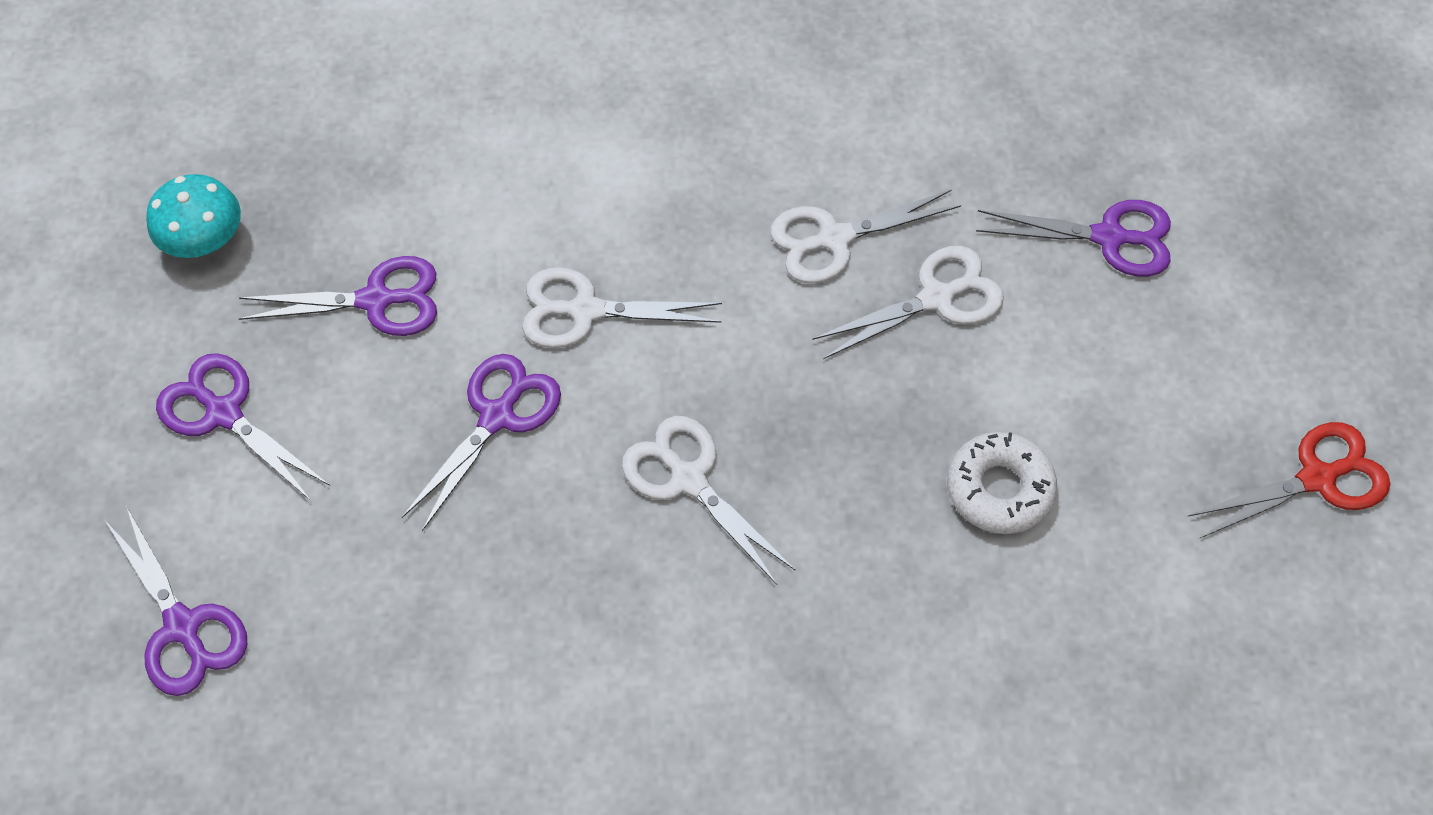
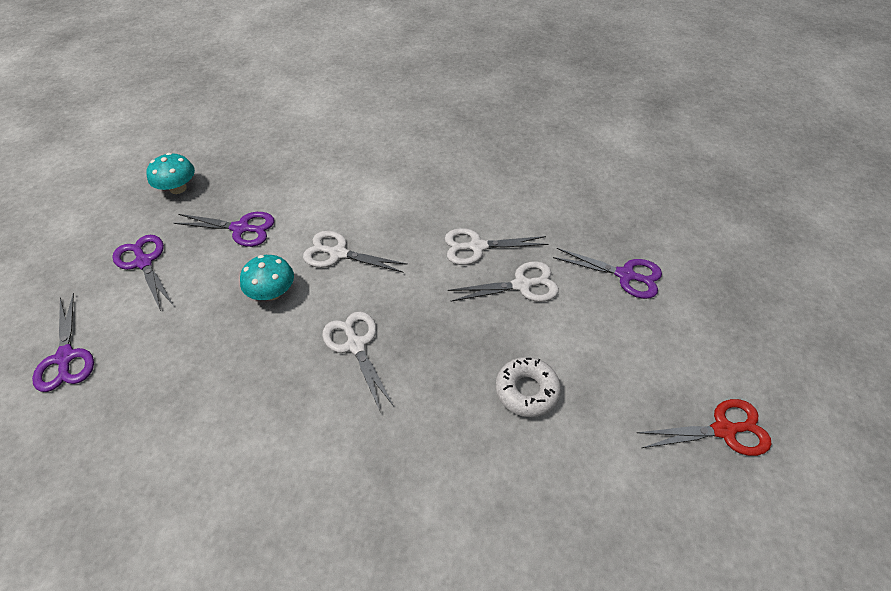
camera: 15 degrees right, 10 degrees down
(497, 416) = (272, 292): purple scissors -> turquoise mushroom

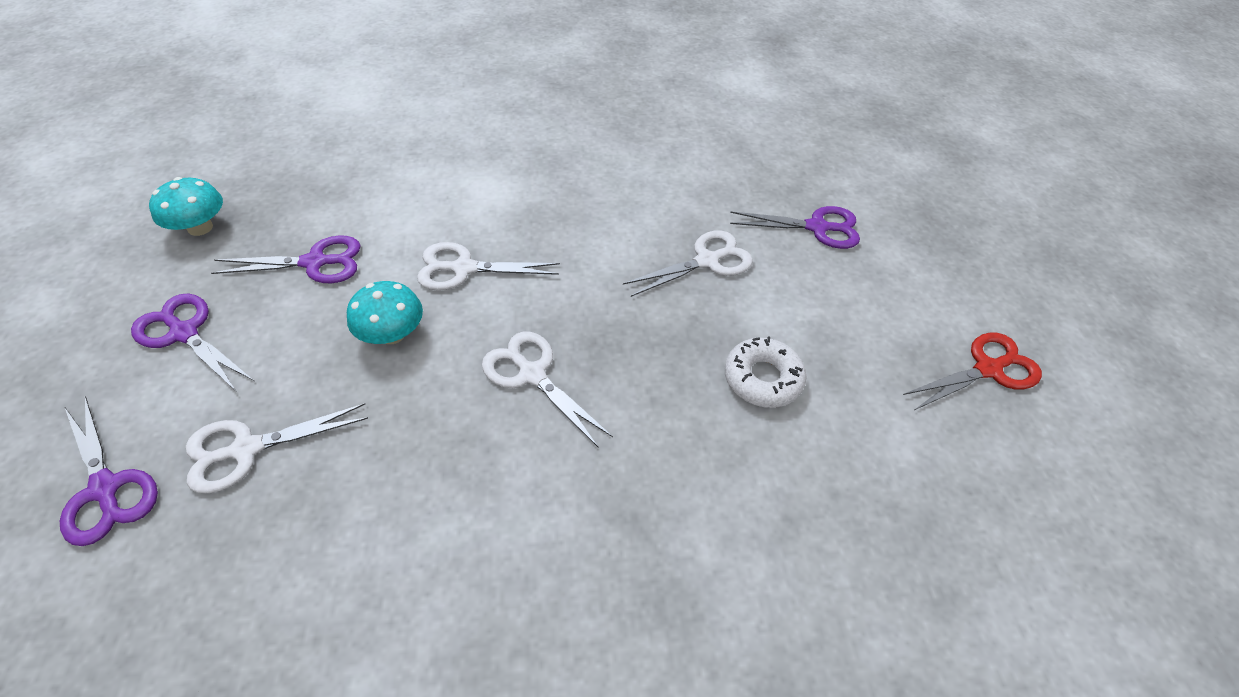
camera: 20 degrees left, 0 degrees up
(477, 247) = (636, 228): white scissors -> white scissors (246, 449)

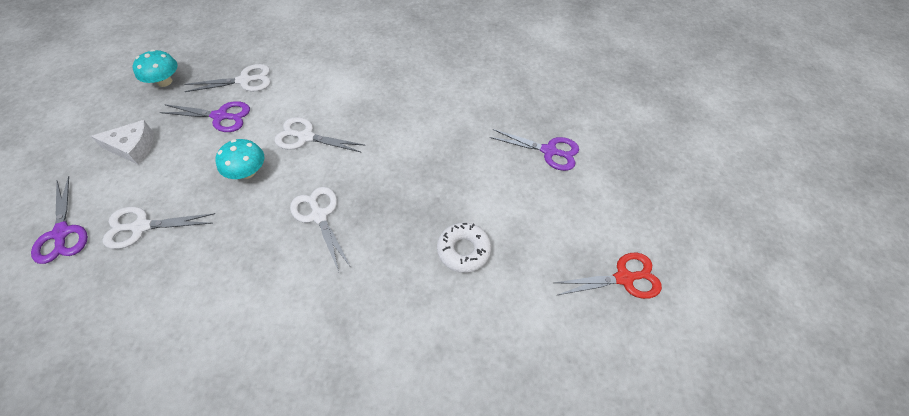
camera: 15 degrees right, 5 degrees up
(184, 333) = (133, 147): purple scissors -> white cheese
(707, 261) = (462, 161): white scissors -> white scissors (244, 81)

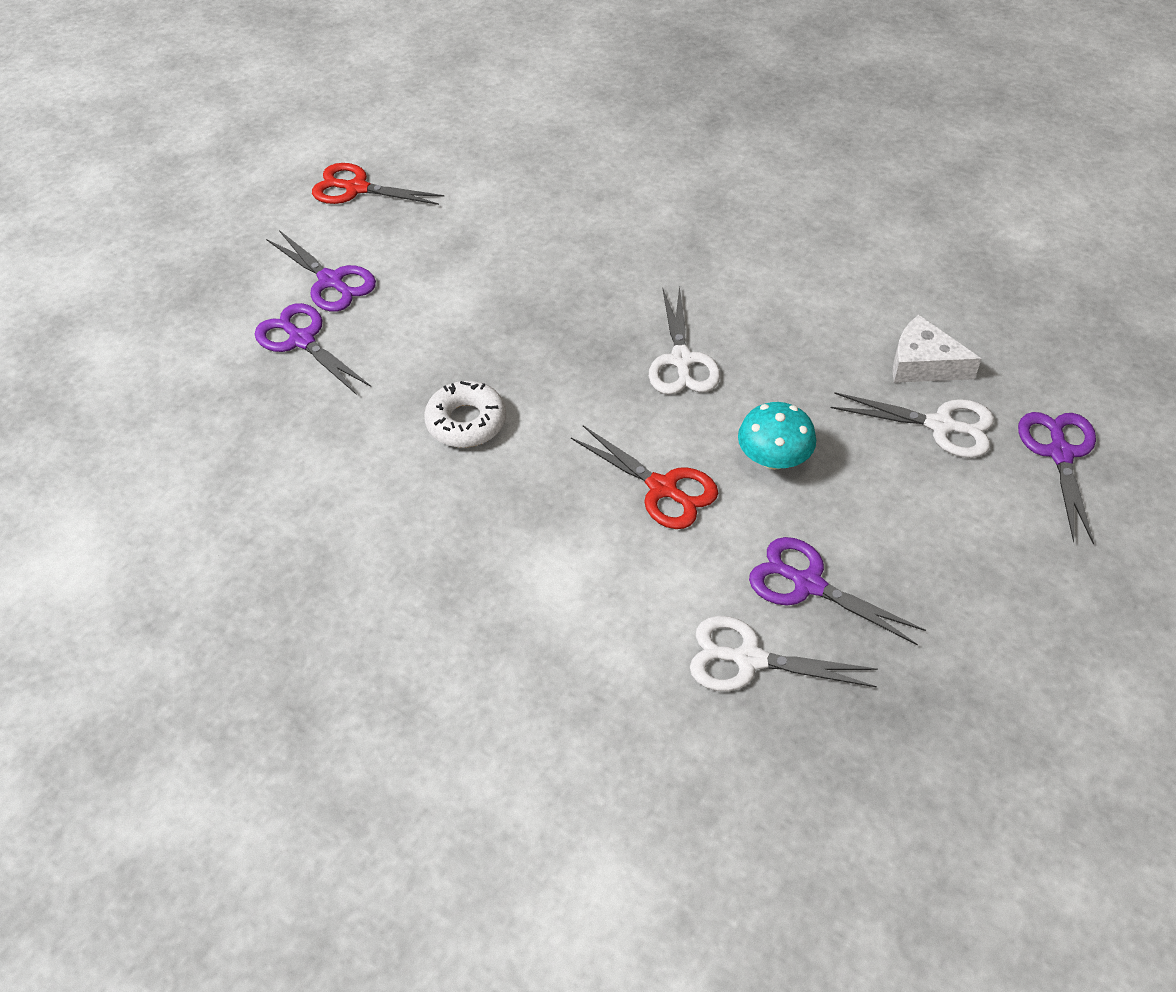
camera: 150 degrees left, 5 degrees down
(133, 147) = (970, 569): white cheese -> white cheese (923, 364)
(164, 81) = (921, 720): turquoise mushroom -> none
(306, 137) = (662, 488): white scissors -> red scissors
(463, 250) = (515, 265): white donut -> white donut (466, 422)
(568, 194) = (331, 281): none -> purple scissors

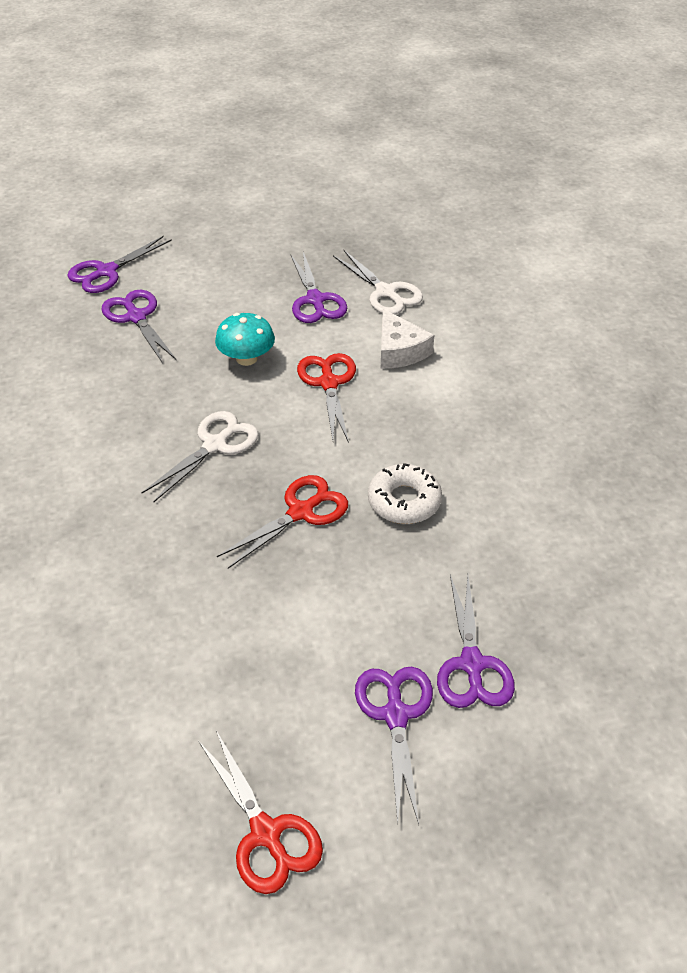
camera: 140 degrees left, 5 degrees down
(542, 357) = (301, 512): none -> red scissors
(923, 364) = (87, 348): white cheese -> white cheese (399, 351)
(940, 425) = (136, 317): white scissors -> purple scissors

